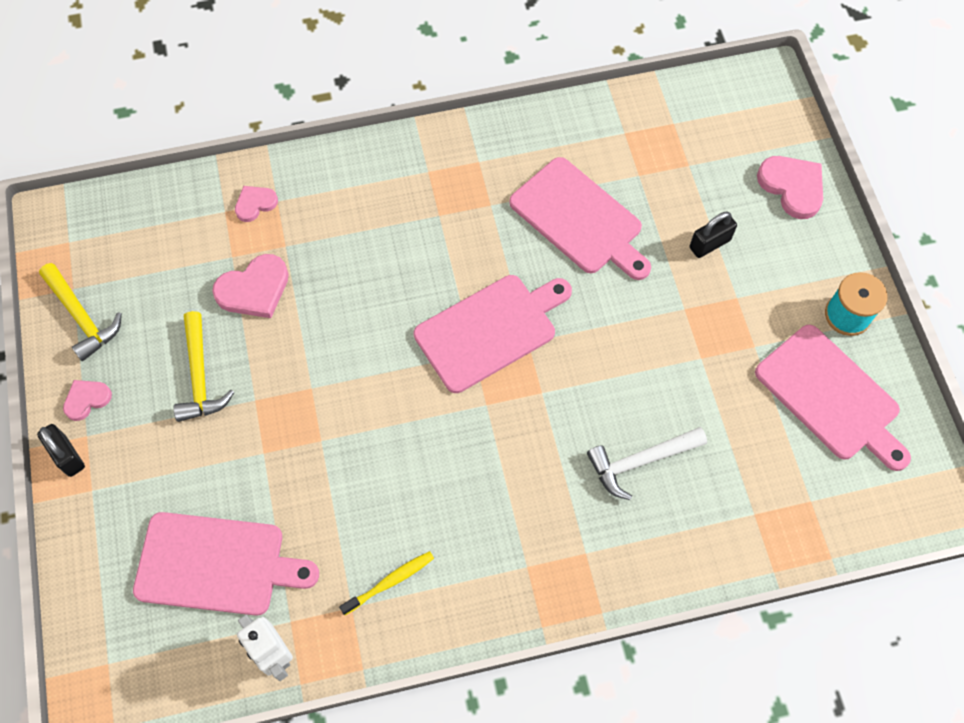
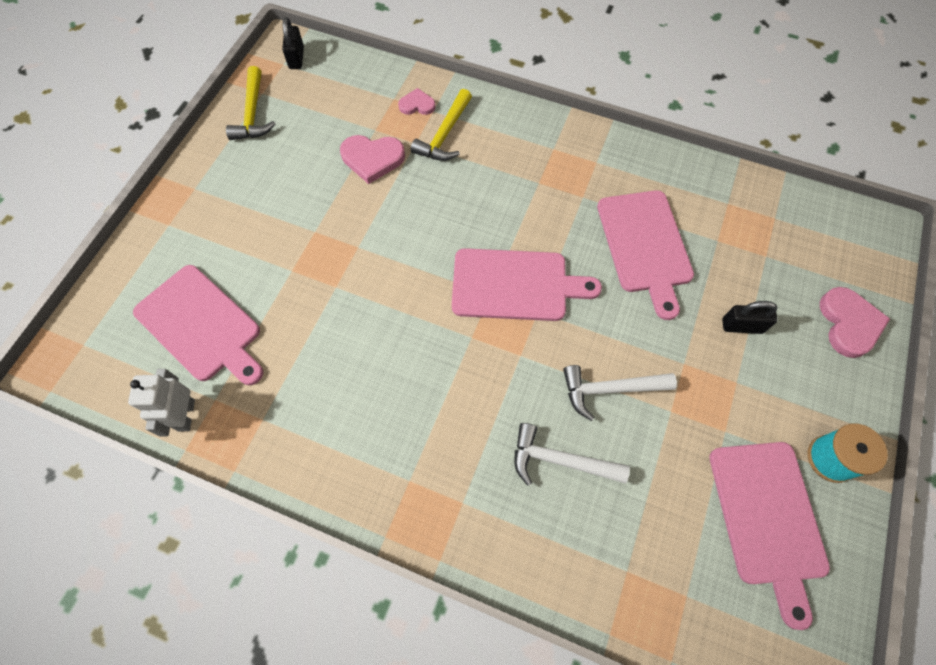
camera: 35 degrees right, 0 degrees up
(67, 456) = (172, 194): black padlock -> black padlock (296, 58)
(87, 399) = (213, 166): pink heart -> none
(200, 376) = (292, 194): yellow hammer -> yellow hammer (444, 135)
(390, 582) = (302, 420): yellow toothbrush -> none
(639, 373) = (609, 389): none -> white hammer

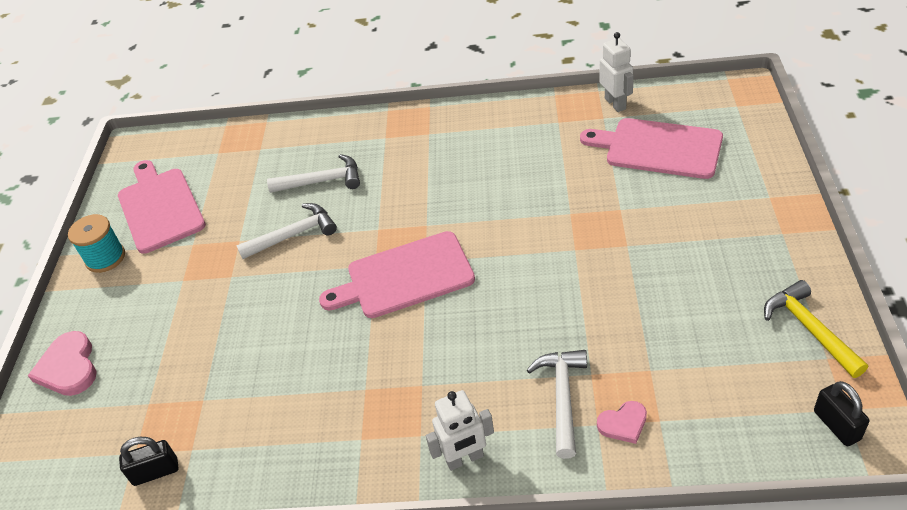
camera: 165 degrees right, 20 degrees down
(372, 159) = (626, 335): pink heart -> none
(444, 135) = (562, 397): yellow hammer -> white hammer
(529, 123) = (465, 459): none -> white robot
(645, 245) = (283, 363): pink cutting board -> none
(742, 326) = (177, 325): black padlock -> black padlock (155, 472)

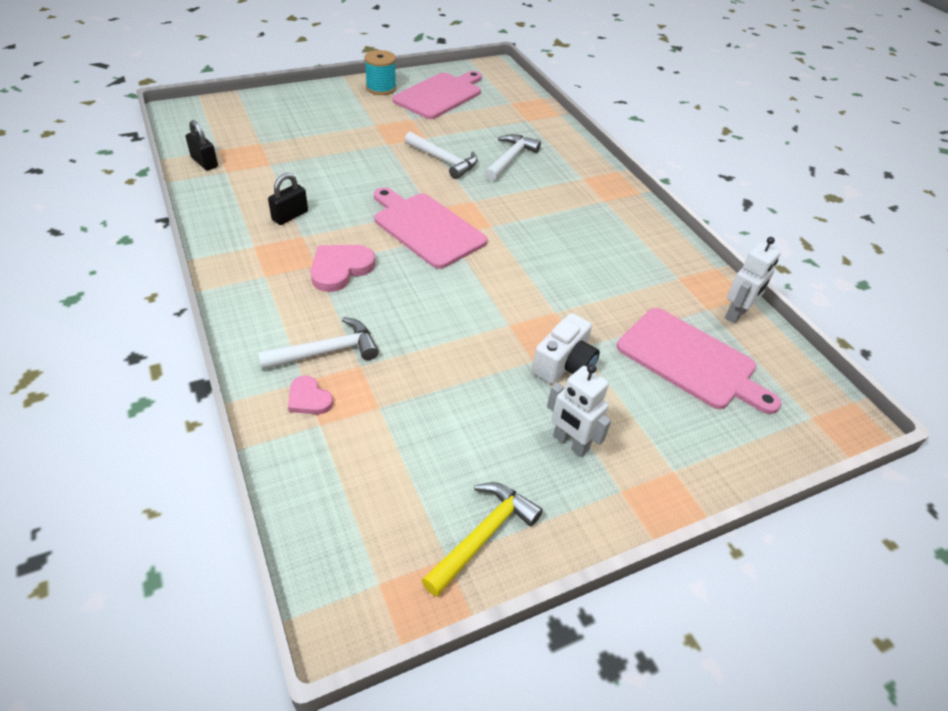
camera: 55 degrees right, 0 degrees up
(68, 367) = (280, 104): pink heart -> pink heart (340, 269)
(322, 181) = (510, 159): white hammer -> white hammer turned 120 degrees counterclockwise
(465, 459) = (247, 306): white robot -> white robot (570, 443)
(638, 226) = (564, 364): none -> white camera
(658, 148) = (690, 360): pink cutting board -> pink cutting board turned 135 degrees clockwise
(836, 425) = (353, 577): black padlock -> black padlock (290, 216)

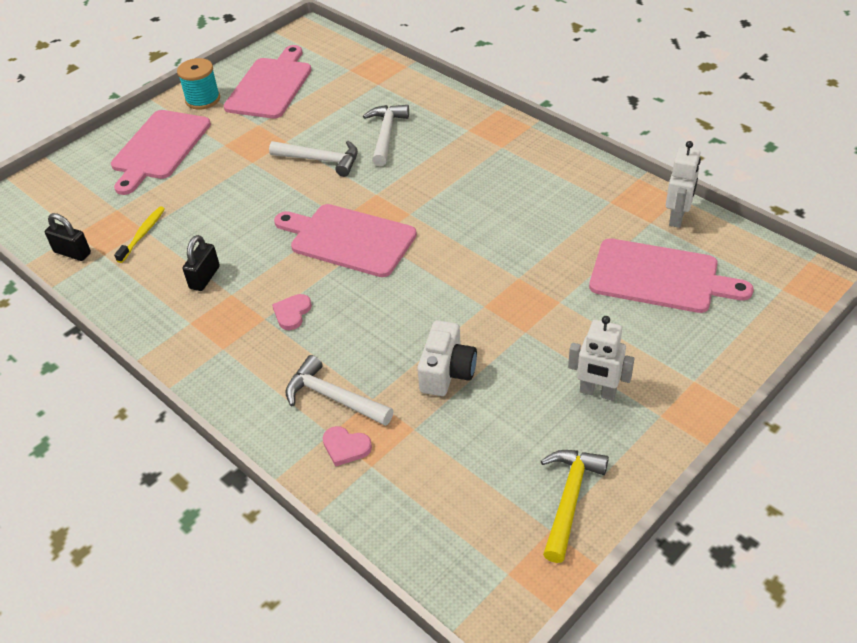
camera: 15 degrees left, 0 degrees up
(266, 167) = (142, 234): none -> yellow toothbrush
(324, 111) = (159, 148): none -> pink cutting board
(327, 351) = (333, 397): white hammer -> white hammer turned 105 degrees counterclockwise
(340, 269) = (292, 313): pink heart -> pink heart, size x0.60
(564, 364) = (554, 324): white camera -> white camera (447, 372)

